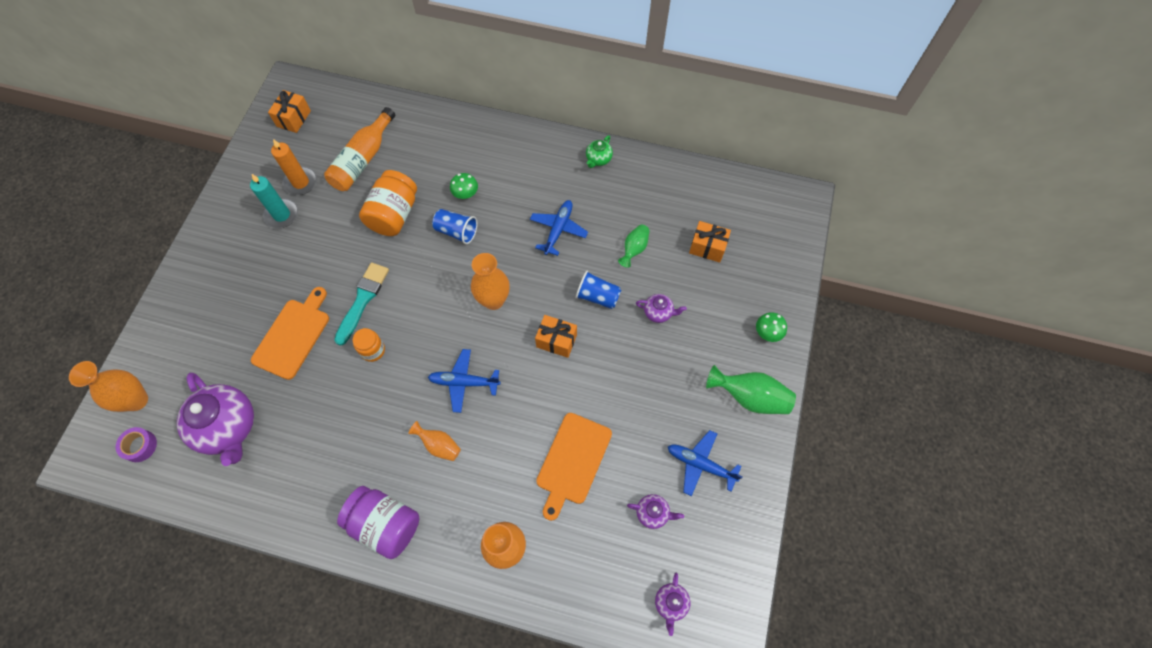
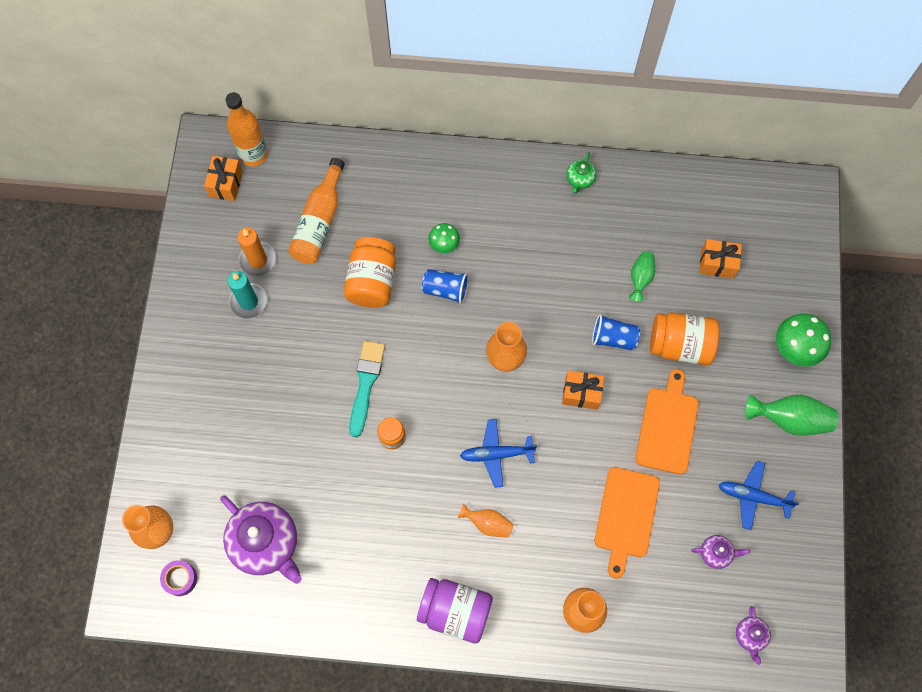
camera: 10 degrees left, 5 degrees up
(293, 336) = (303, 435): orange cutting board -> orange cutting board (667, 427)
(324, 99) = (253, 154): none -> orange bottle
(558, 230) = (555, 269): blue plane -> none
(658, 313) = (680, 345): purple teapot -> orange jar
(768, 332) = (796, 347): green mushroom -> green mushroom, size x1.68

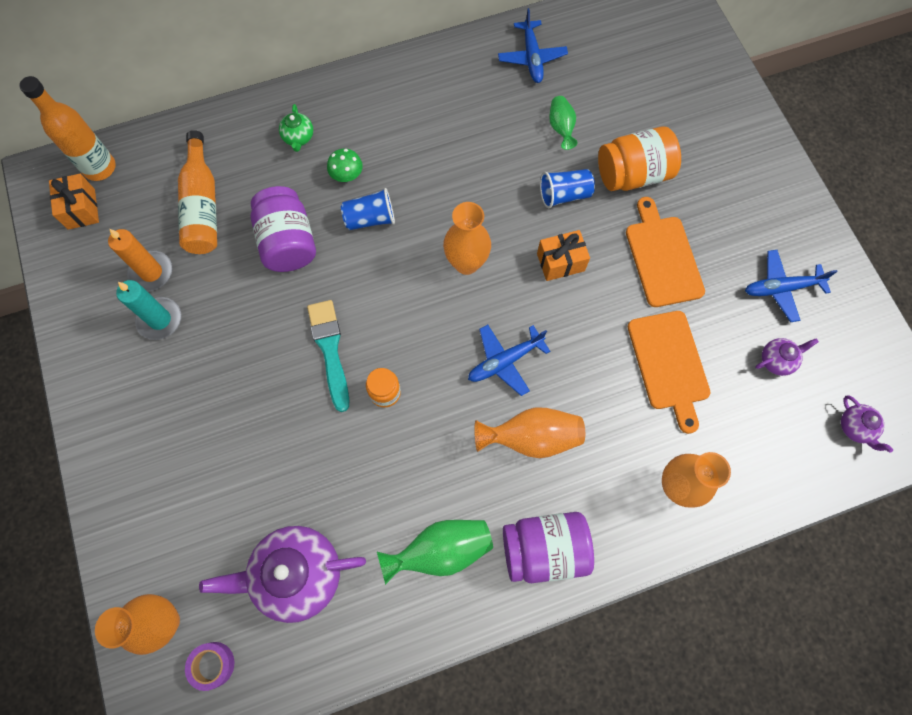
camera: 25 degrees left, 0 degrees up
(266, 543) = (297, 574): purple teapot -> purple teapot turned 150 degrees clockwise
(372, 281) = (288, 242): orange jar -> purple jar
(488, 523) = (531, 437): orange vase -> orange vase, size x1.64
(580, 180) = (454, 61): green teapot -> green teapot (298, 138)
(647, 204) = (531, 57): none -> blue plane
(717, 263) = (627, 85): orange gift -> none
(790, 419) = (774, 199): green vase -> green vase (441, 550)
(796, 347) = (742, 131): green mushroom -> none

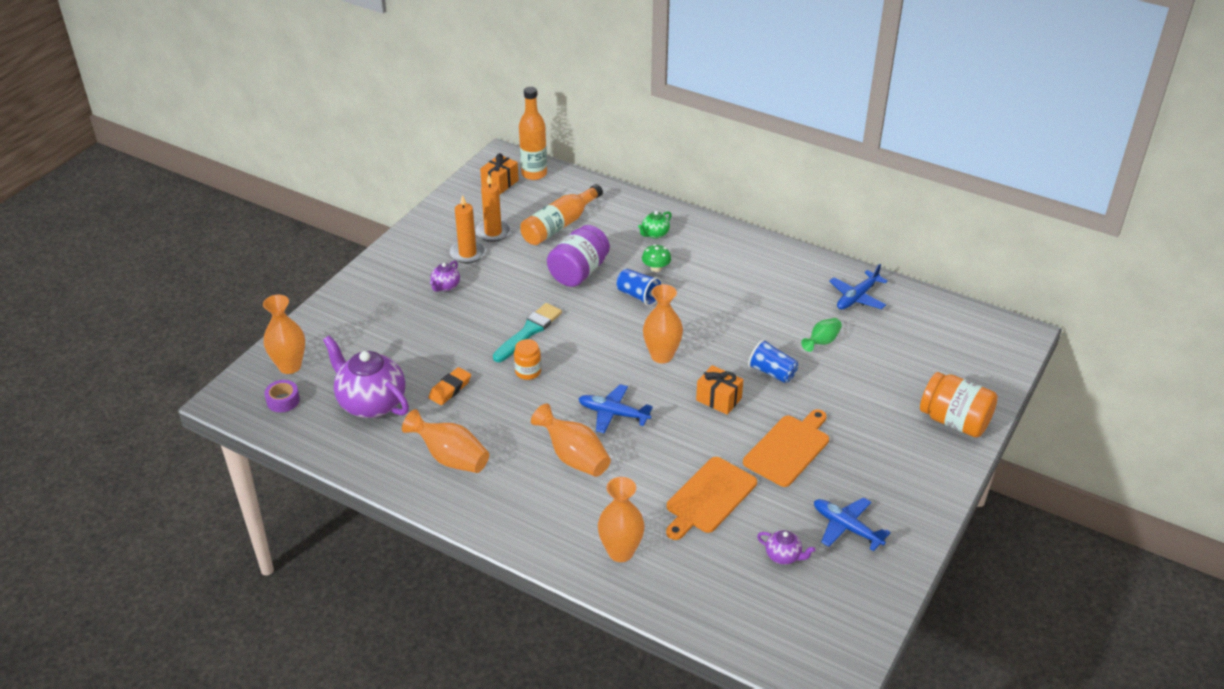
camera: 50 degrees right, 30 degrees down
(160, 319) = (467, 253): turquoise candle -> orange candle
(345, 482) = (450, 389): none -> orange eraser
(441, 550) = (451, 458): green vase -> orange vase
(544, 549) = (502, 507): purple jar -> none
(633, 174) = (834, 397): orange jar -> orange jar (954, 421)
(855, 428) = (783, 633): purple teapot -> purple teapot (445, 286)

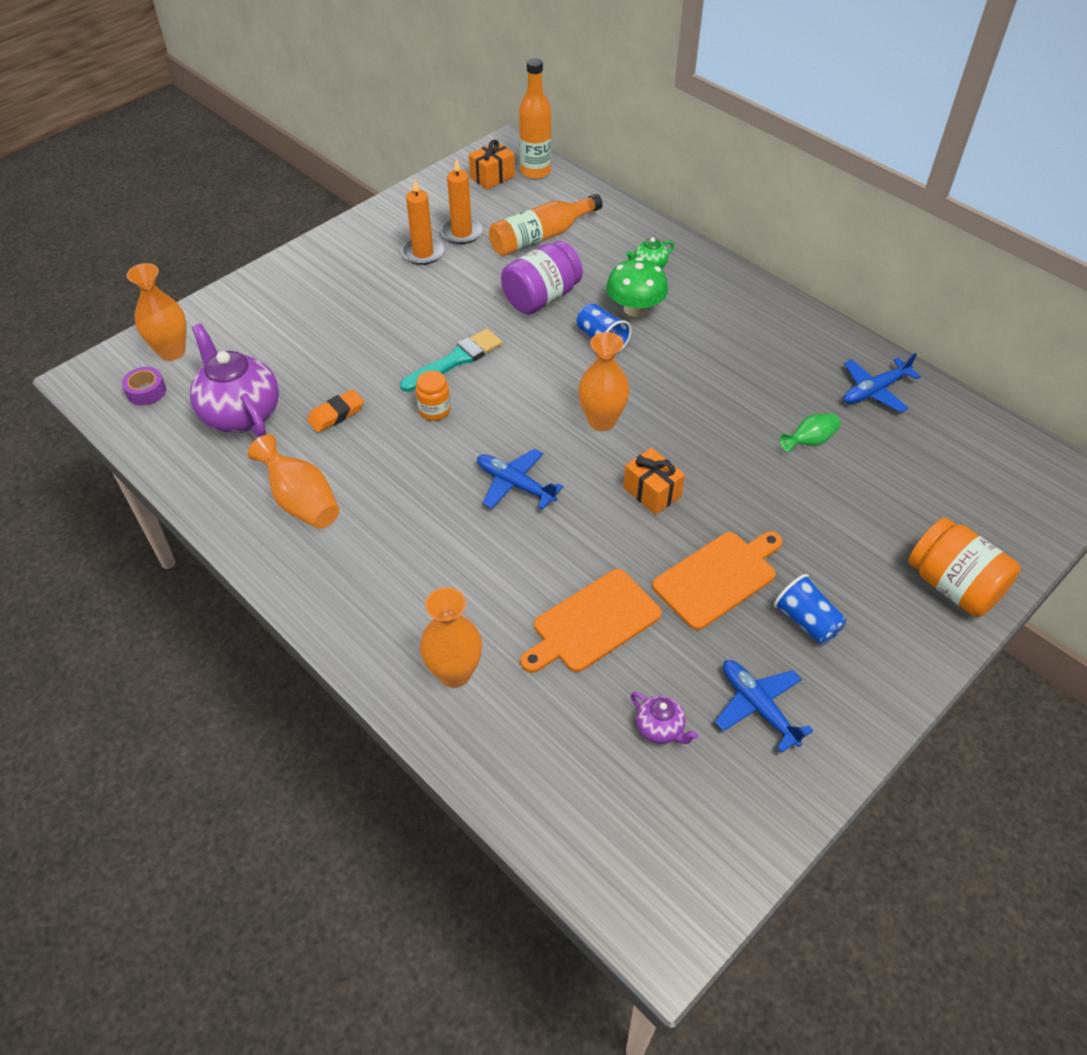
camera: 15 degrees right, 10 degrees up
(445, 286) = (382, 288): purple teapot -> none
(574, 457) = (446, 532): orange vase -> none
(656, 268) = (635, 309): green mushroom -> green mushroom, size x1.68
(772, 372) = (732, 470): blue cup -> blue cup (806, 621)

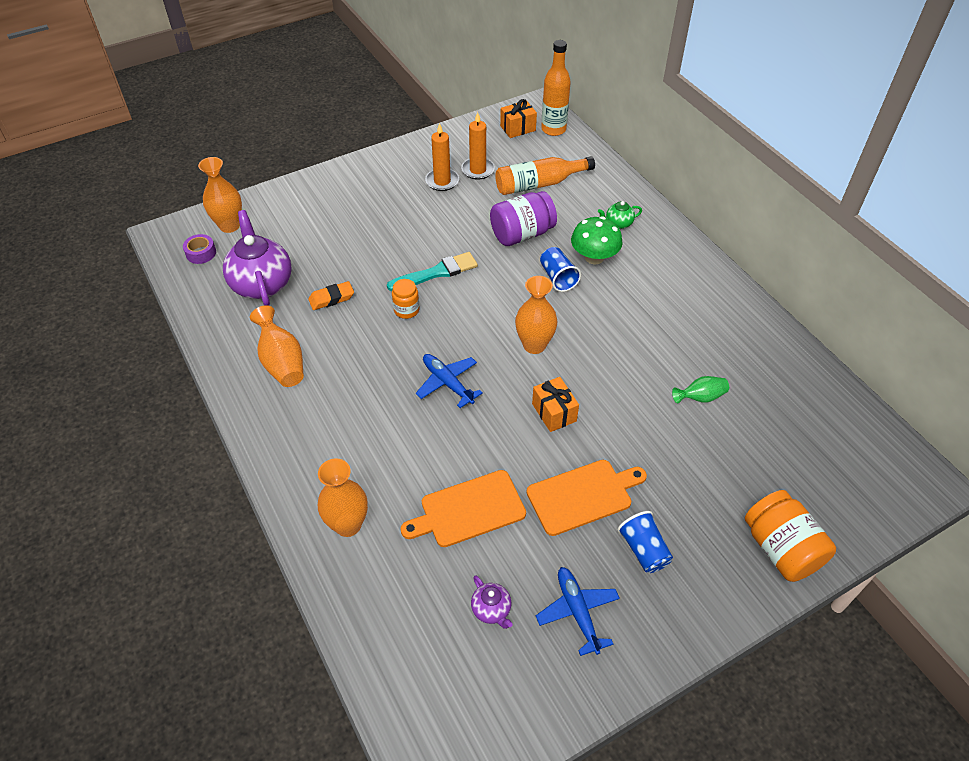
camera: 15 degrees right, 0 degrees up
(874, 391) = (772, 365): blue plane -> none

